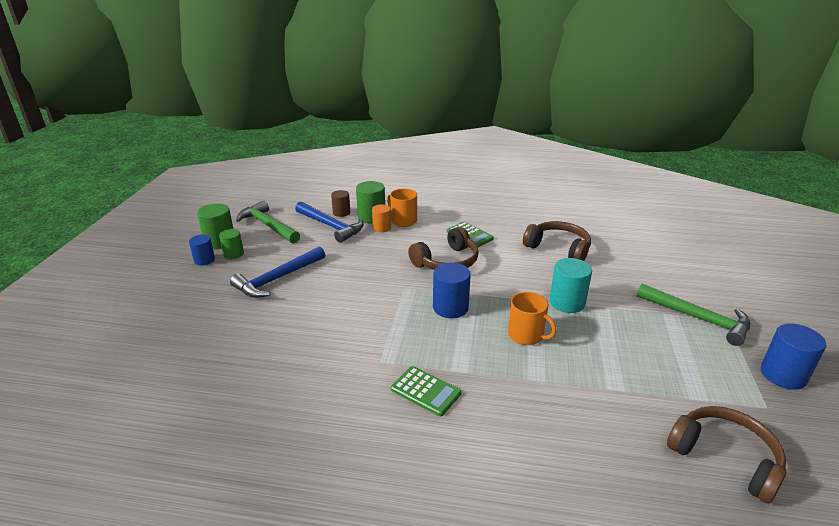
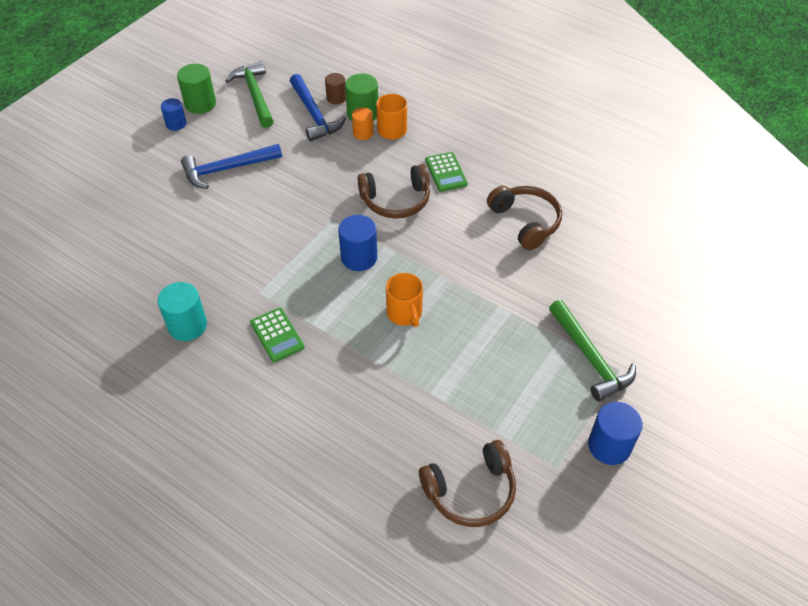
camera: 25 degrees right, 20 degrees up
(233, 254) = (205, 124): green cylinder -> none
(567, 302) = (474, 291): turquoise cylinder -> turquoise cylinder (187, 325)
(725, 458) = (470, 491): brown headphones -> brown headphones turned 90 degrees clockwise

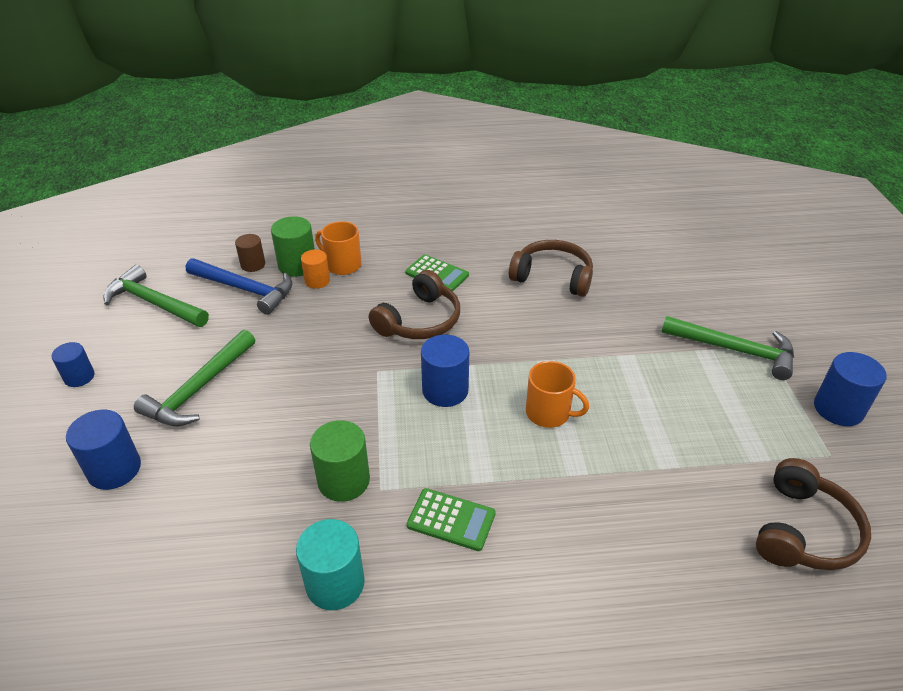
camera: 40 degrees left, 10 degrees down
(146, 192) = (114, 469): none -> blue cylinder
(200, 104) = (91, 342): green cylinder -> green cylinder (343, 480)
(227, 169) = (199, 389): blue hammer -> green hammer

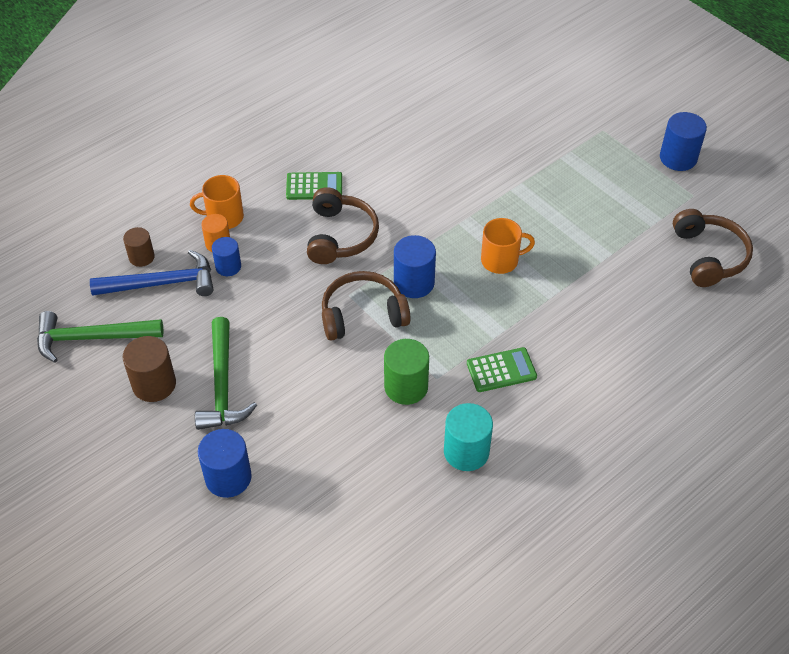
camera: 35 degrees left, 10 degrees up
(79, 377) = (107, 432): blue cylinder -> blue cylinder (228, 266)
(153, 359) = (154, 384): none -> brown cylinder
(297, 265) = (184, 237): green cylinder -> none
(552, 277) = (409, 144): brown headphones -> brown headphones (363, 315)
(734, 350) = (586, 144): green hammer -> none

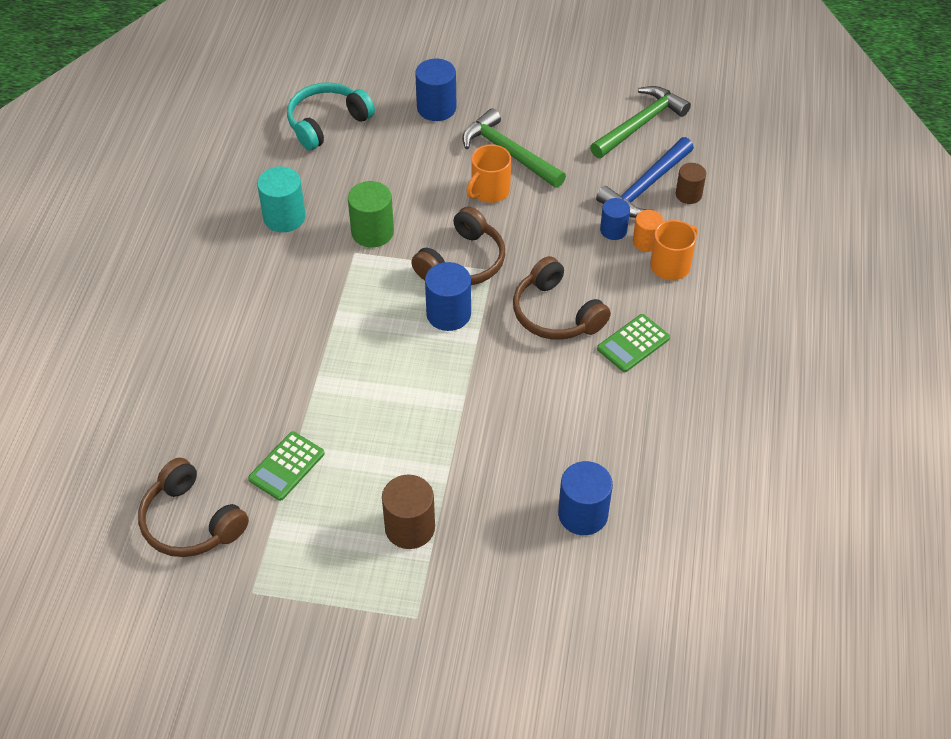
camera: 140 degrees right, 0 degrees up
(154, 384) = (557, 125): brown cylinder -> brown cylinder (410, 527)
(340, 533) = (327, 123): none -> turquoise headphones
(500, 260) = (392, 383): orange mug -> orange mug (489, 191)
(501, 370) = (307, 289): green calculator -> green calculator (286, 466)
(678, 158) = (302, 636): blue cylinder -> blue cylinder (583, 514)

